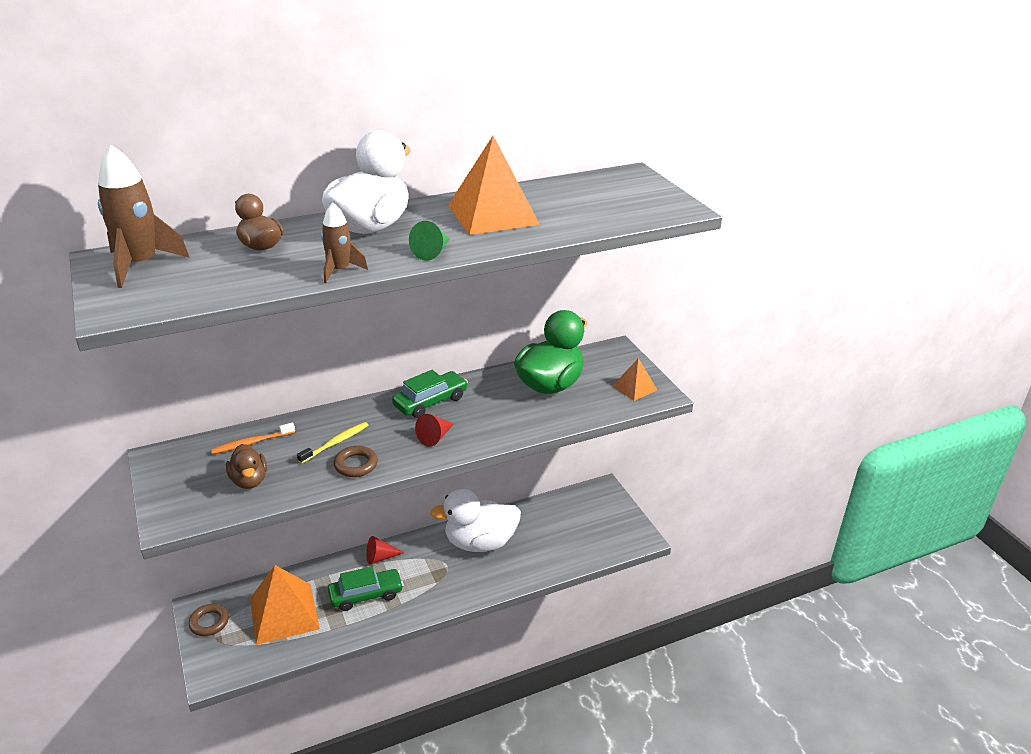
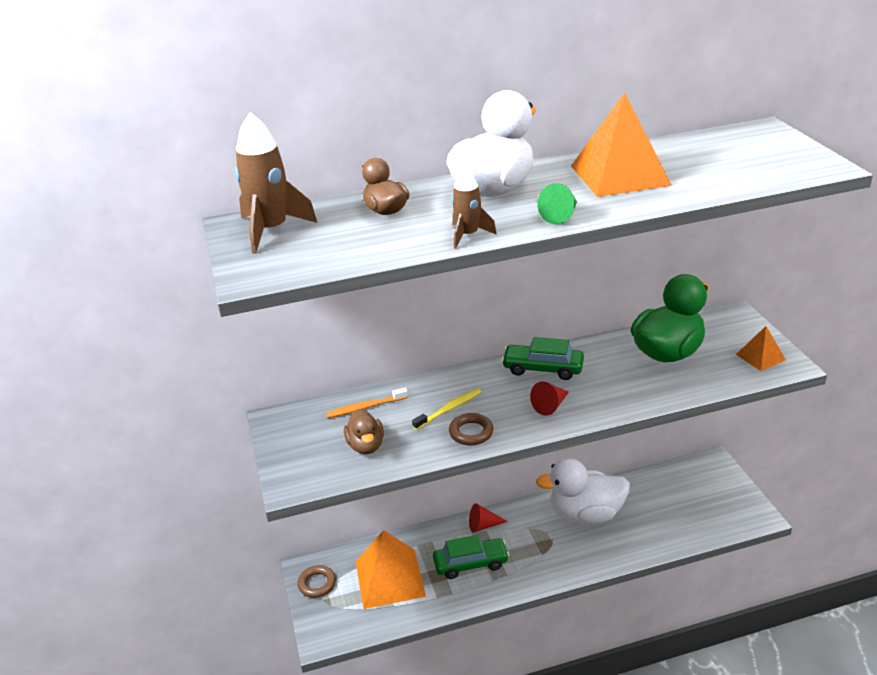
camera: 10 degrees right, 0 degrees up
(430, 402) = (543, 368): green car -> green car turned 135 degrees counterclockwise

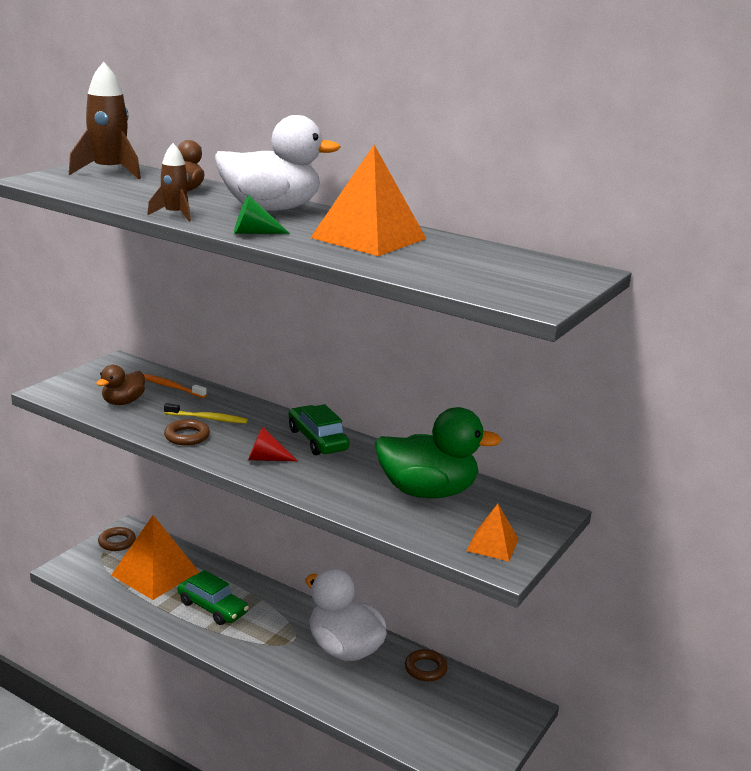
camera: 45 degrees right, 10 degrees down
(483, 525) = (265, 595): red cone -> none
(640, 485) = (425, 669): none -> brown ring

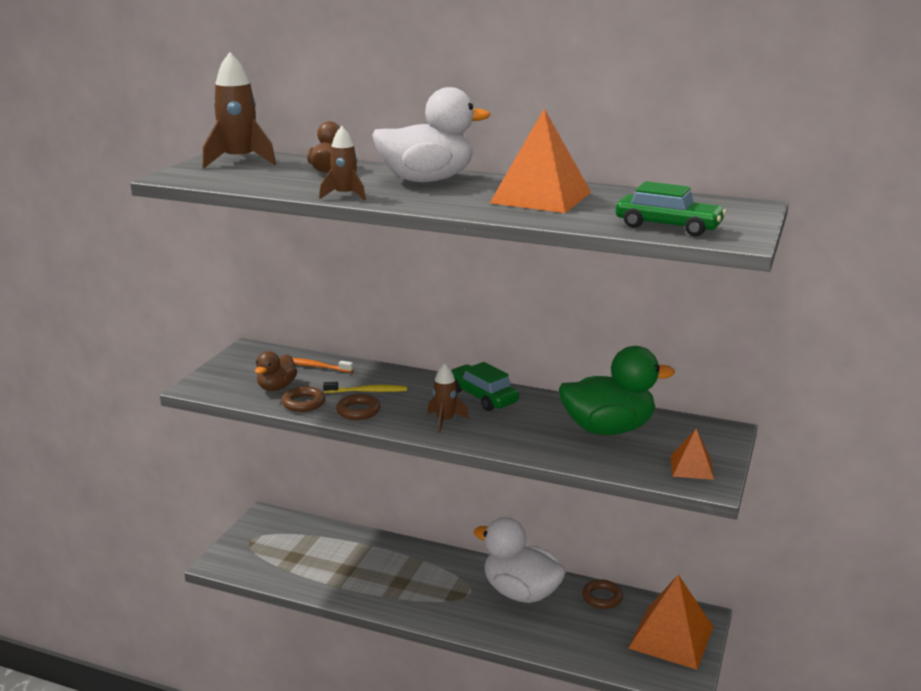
camera: 10 degrees left, 0 degrees up
(117, 542) = (258, 529): brown ring -> brown ring (303, 403)
(155, 573) = (310, 553): orange pyramid -> orange pyramid (671, 637)
(212, 608) = (380, 576): green car -> green car (668, 226)
(254, 233) = (434, 204): green cone -> none
(266, 459) = (445, 421): red cone -> brown rocket

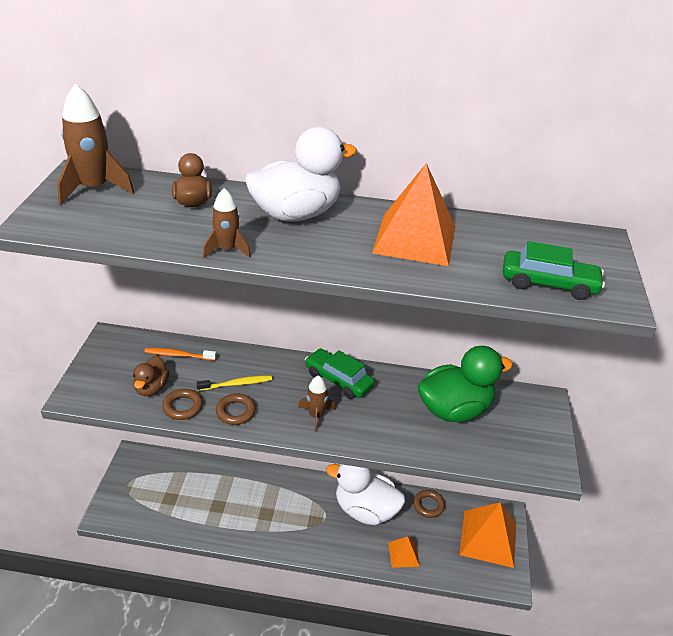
camera: 15 degrees left, 15 degrees up
(691, 467) = (533, 449): orange pyramid -> orange pyramid (403, 554)

